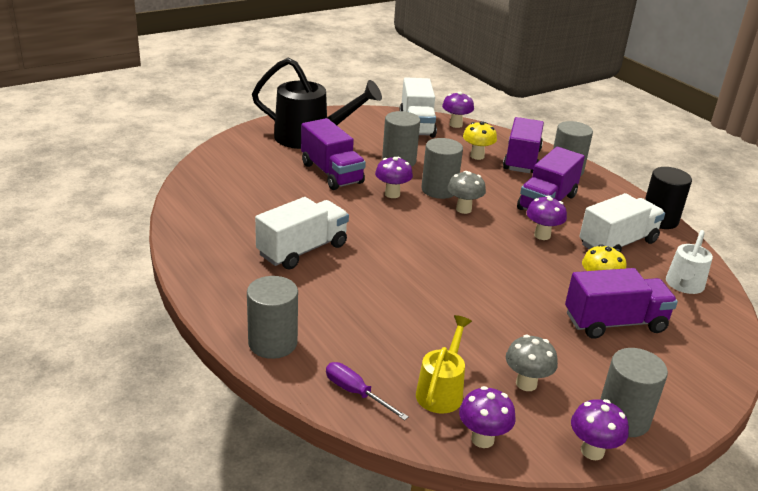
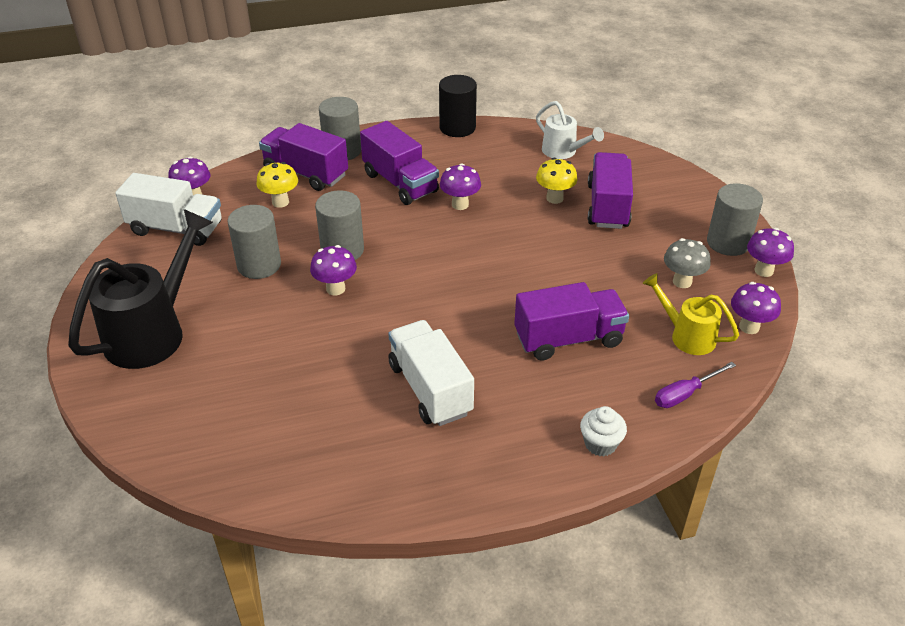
camera: 70 degrees left, 10 degrees up
(273, 343) = (600, 444): grey cylinder -> white cupcake
(331, 173) = (261, 330): purple truck -> purple truck (568, 339)
(463, 209) = (391, 243): grey mushroom -> none
(617, 243) = (489, 164): white truck -> none

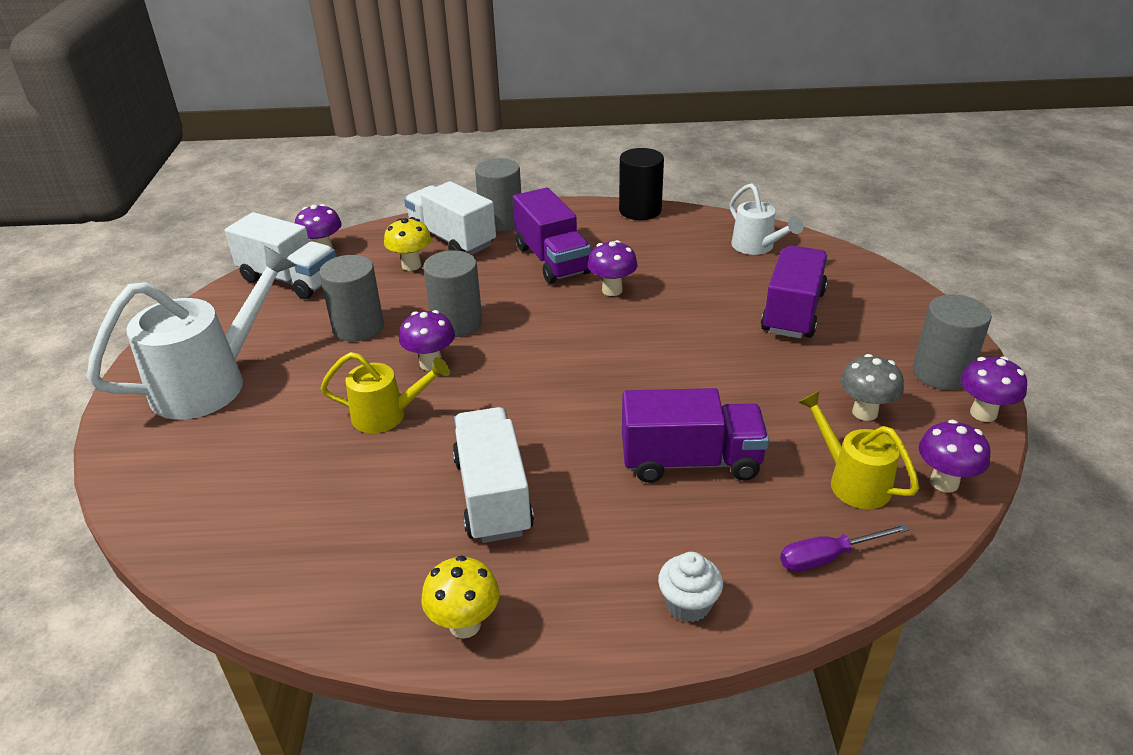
camera: 15 degrees right, 5 degrees down
(153, 332) = (211, 382): black watering can -> white watering can
(306, 173) = (452, 239): purple truck -> white truck
(318, 338) = (387, 415): none -> yellow watering can
(554, 198) = (729, 296): yellow mushroom -> yellow mushroom (465, 625)

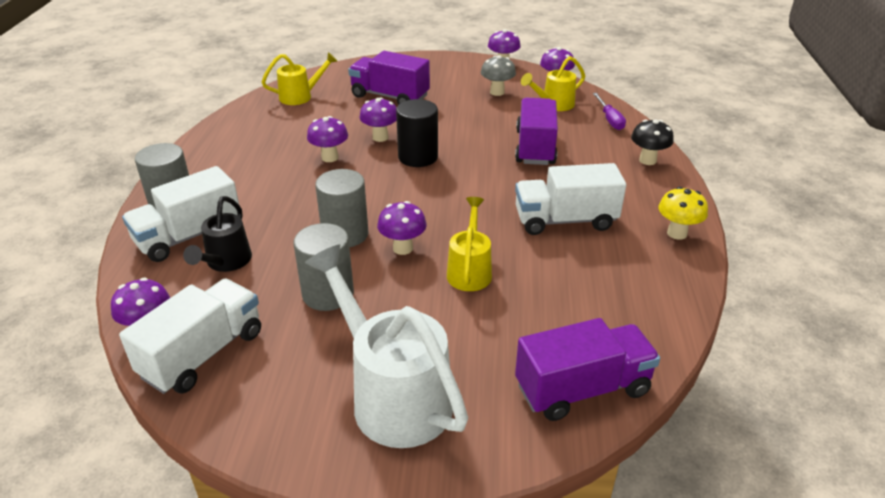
camera: 85 degrees left, 0 degrees up
(411, 265) = (226, 262): yellow mushroom -> black watering can
(552, 260) = (266, 182): purple truck -> purple truck (582, 389)
(640, 210) = (208, 135): black cylinder -> black cylinder (418, 157)
(672, 319) = (380, 137): none -> purple mushroom
(688, 604) = (647, 160): white cupcake -> black mushroom
(757, 247) = (300, 96): white watering can -> yellow watering can
(941, 373) = (466, 67): grey cylinder -> none

